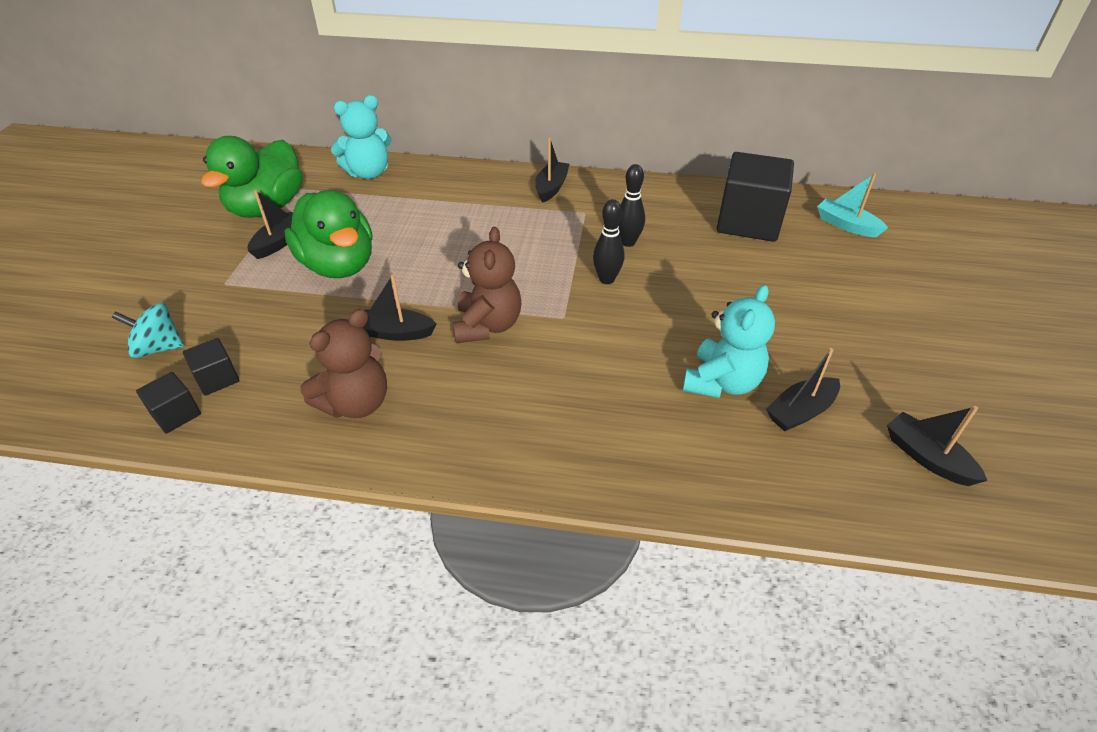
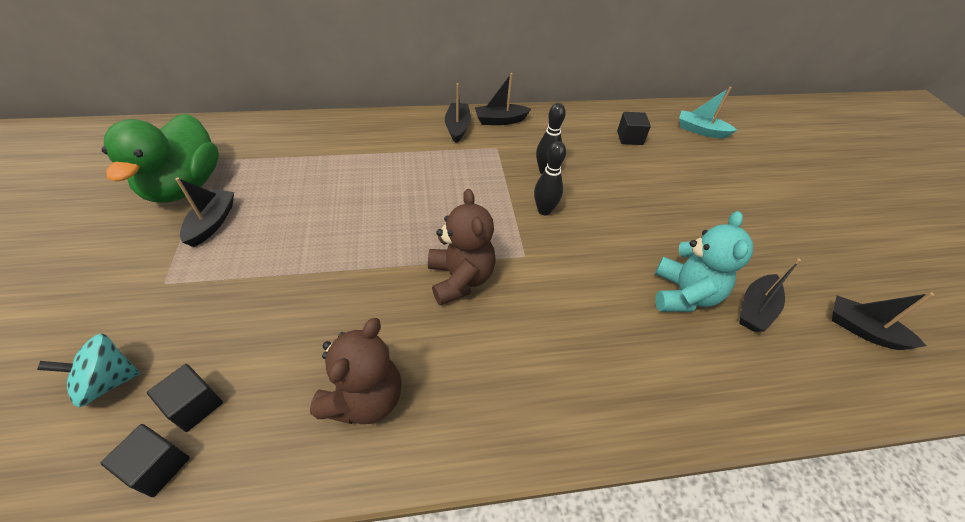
camera: 20 degrees left, 5 degrees up
(338, 265) = (286, 239): green duck -> none
(368, 173) = (280, 134): turquoise teddy bear -> none
(394, 332) = (373, 305): black boat -> black boat (500, 120)
(748, 222) = (629, 138): black cube -> black cube, size x0.47

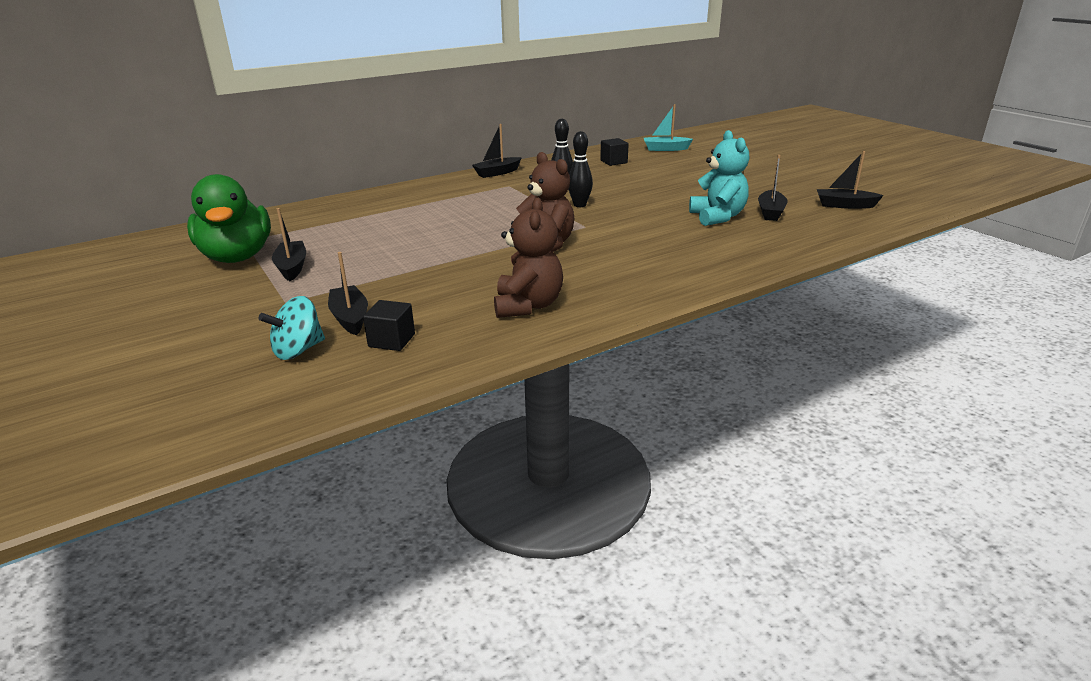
camera: 20 degrees left, 20 degrees down
(158, 466) = (395, 368): black cube -> none
(457, 127) = (463, 182): black boat -> black boat (350, 318)

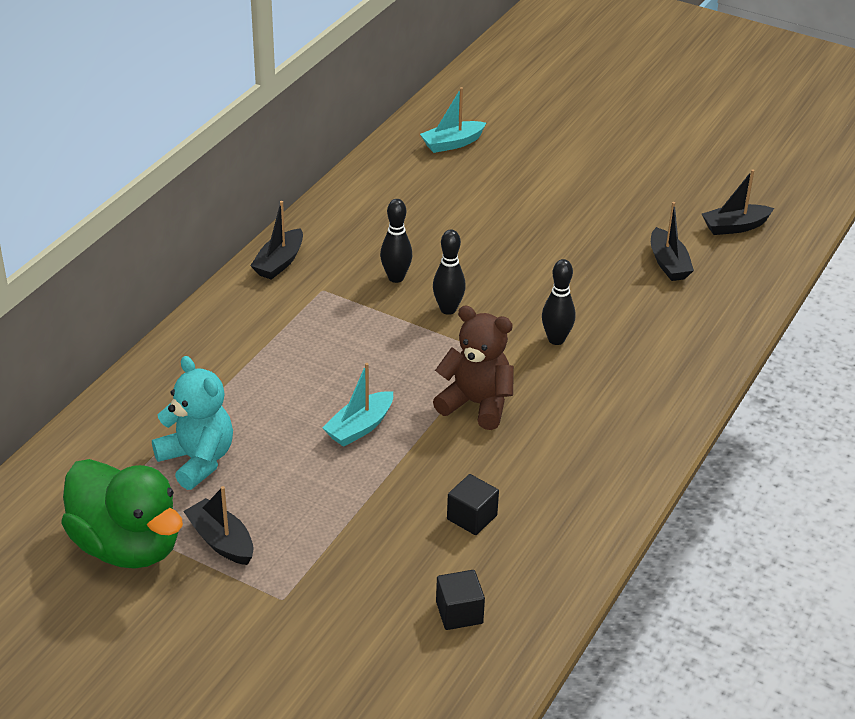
camera: 30 degrees left, 10 degrees up
(298, 350) = (380, 661): turquoise spinning top -> none
(350, 318) = (382, 597): black boat -> none
(452, 240) = (360, 427): none -> turquoise boat
(528, 306) = (545, 513): brown teddy bear -> none
(613, 162) = (410, 194): black cube -> black cube (472, 517)
(641, 229) = (556, 339): none -> black bowling pin
(717, 217) = (619, 290): turquoise teddy bear -> turquoise teddy bear (197, 460)

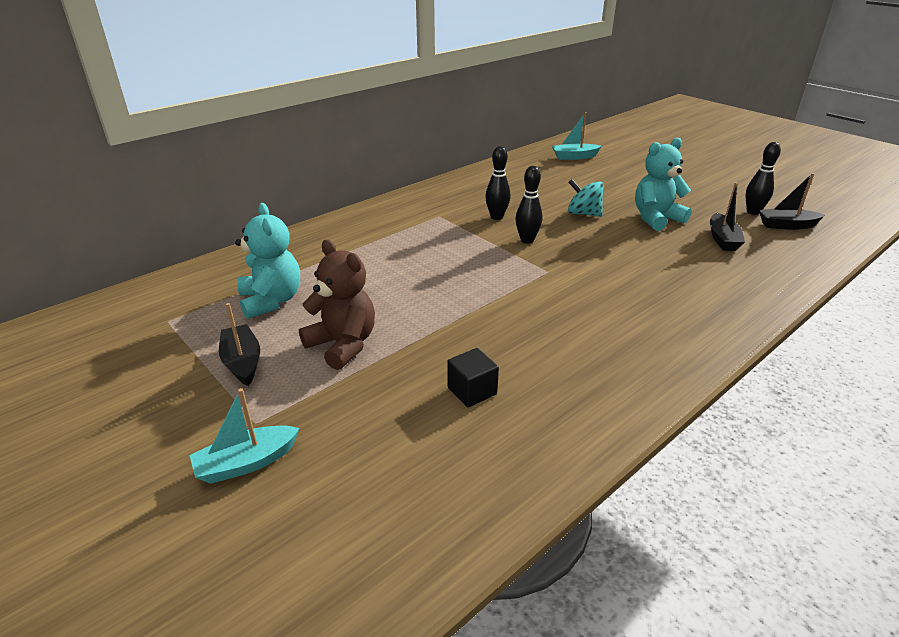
camera: 20 degrees right, 5 degrees down
(127, 546) = (168, 349): green duck -> none
(279, 262) = (418, 198): black boat -> none
(360, 427) = (413, 302): turquoise boat -> turquoise boat (246, 463)
(459, 612) = (413, 479): black cube -> none
(476, 404) = (520, 304): brown teddy bear -> brown teddy bear (343, 345)
(499, 251) = (583, 214): none -> turquoise spinning top
(556, 339) = (608, 272): black bowling pin -> black bowling pin (753, 212)
(587, 243) = (656, 218): none -> turquoise teddy bear

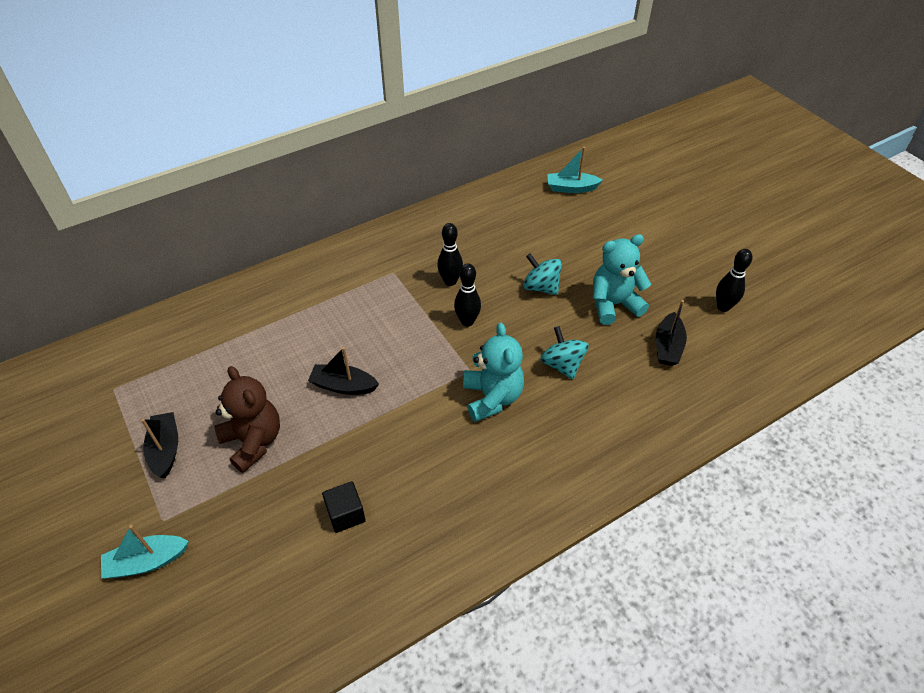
camera: 10 degrees right, 15 degrees up
(271, 301) = (206, 375): turquoise teddy bear -> turquoise teddy bear (492, 397)
(634, 259) = (562, 365): none -> turquoise spinning top
(786, 225) = (748, 333): black boat -> black boat (343, 386)

